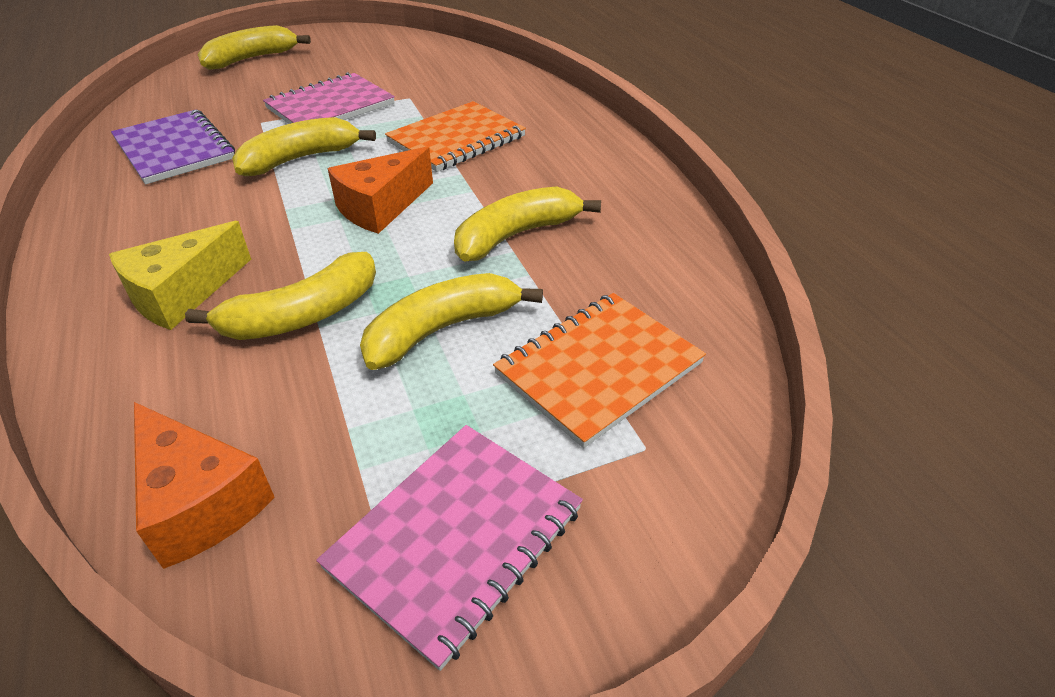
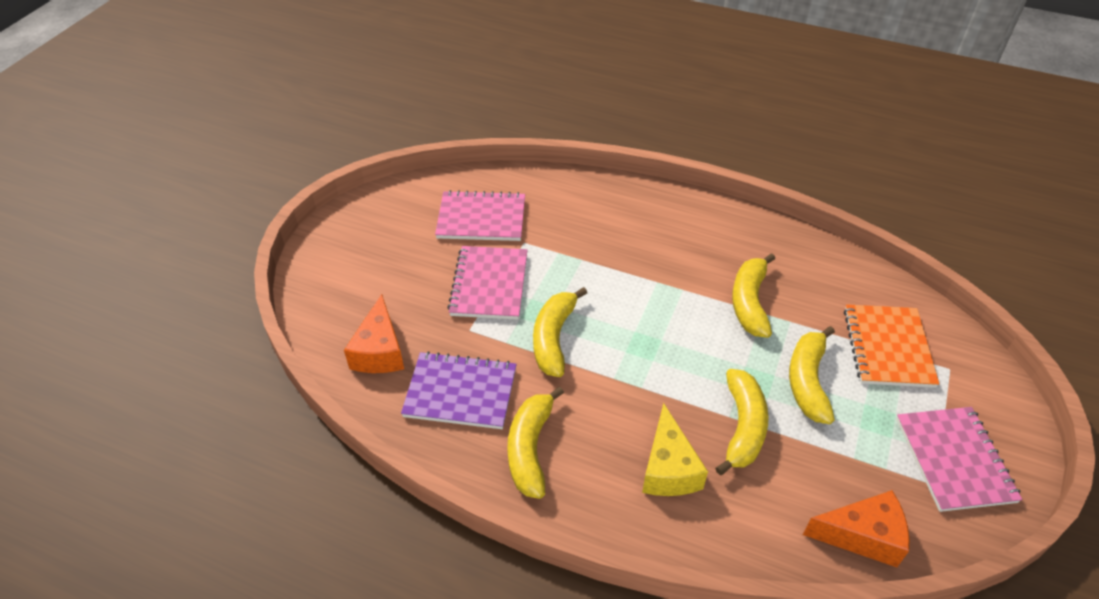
camera: 45 degrees left, 5 degrees up
(251, 59) = (342, 281): yellow banana -> yellow banana (530, 449)
(381, 207) = (660, 336): orange cheese -> orange cheese (379, 351)
(409, 71) = (481, 218): none -> pink notebook
(456, 139) = (612, 258): orange notebook -> none

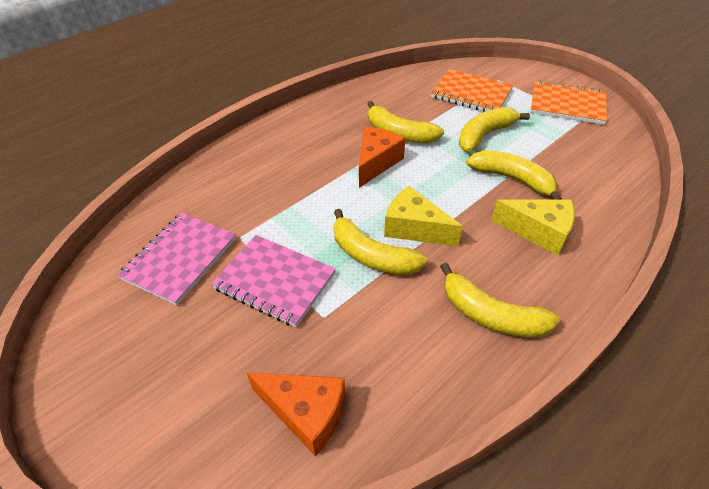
camera: 65 degrees left, 0 degrees up
(460, 392) = (401, 350): purple notebook -> none
(608, 359) = (414, 228): none -> yellow cheese
(808, 381) = (484, 135): yellow banana -> yellow banana turned 105 degrees clockwise
(862, 536) = (616, 161): orange cheese -> orange cheese (376, 163)
(954, 460) = (567, 105): pink notebook -> orange notebook

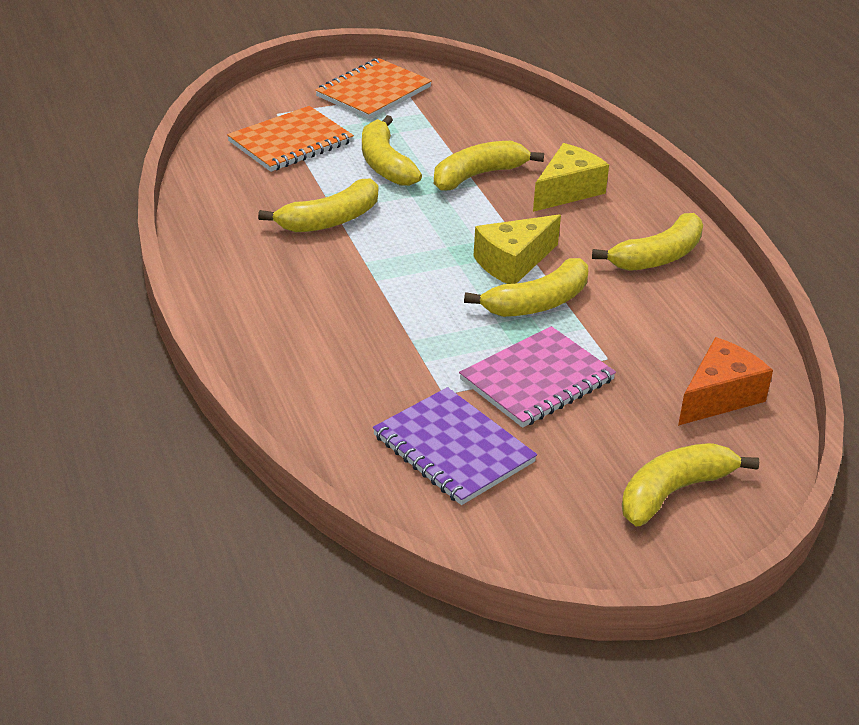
camera: 70 degrees left, 10 degrees down
(162, 407) = (673, 492): none -> yellow banana
(180, 258) = (453, 449): pink notebook -> purple notebook
(376, 163) = (377, 254): orange cheese -> none

